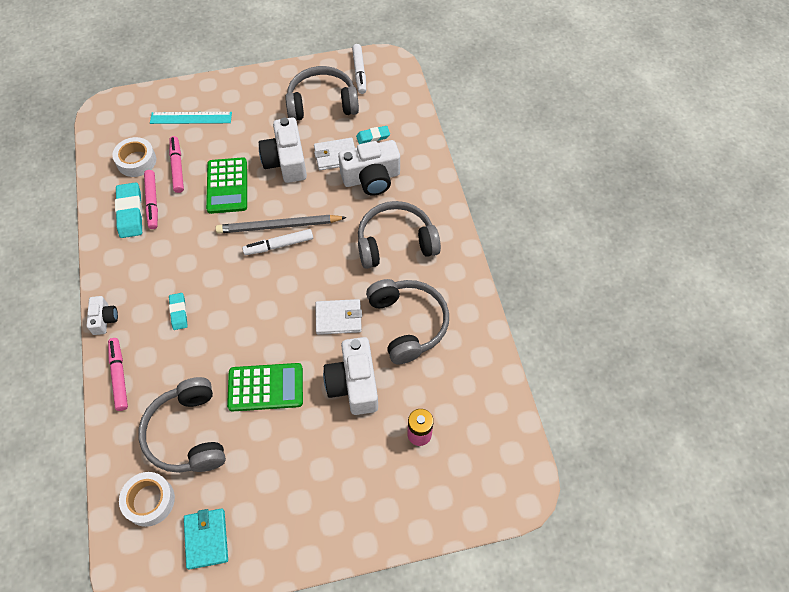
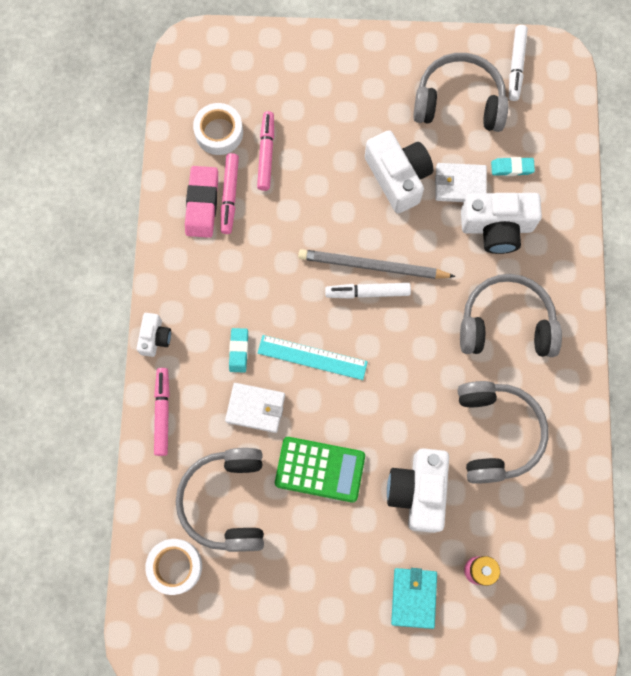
camera: 15 degrees right, 15 degrees up
(130, 212) = (202, 204): turquoise eraser -> pink eraser
(191, 118) = (293, 85): turquoise ruler -> turquoise ruler (312, 357)
(206, 539) = (228, 624): turquoise wallet -> turquoise wallet (413, 597)
(227, 186) = (321, 195): green calculator -> none
(286, 161) = (398, 177): white camera -> white camera turned 150 degrees clockwise
(338, 318) = (418, 405): white wallet -> white wallet (255, 408)

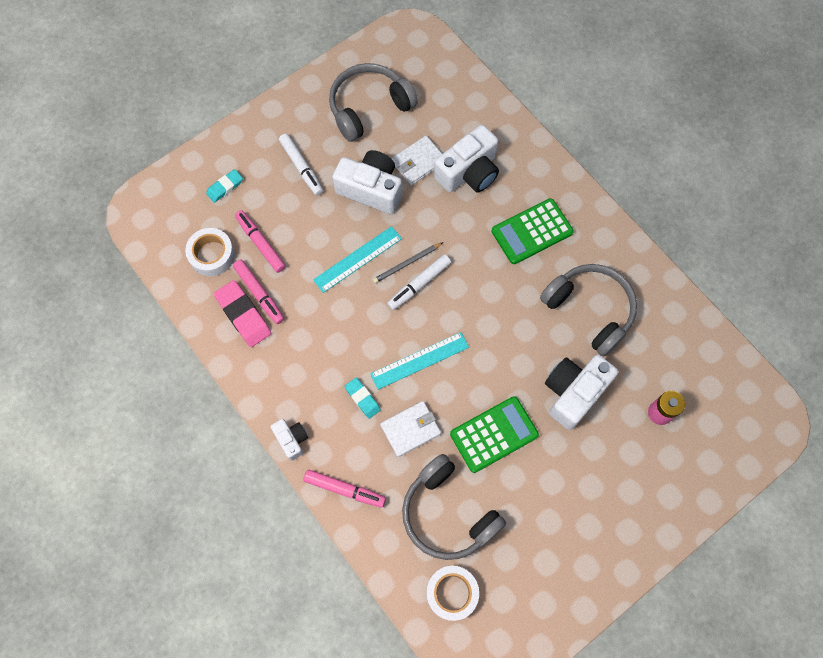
camera: 40 degrees left, 5 degrees down
(162, 413) = (345, 489): pink marker -> pink marker turned 150 degrees clockwise
(334, 229) = (357, 259): none -> turquoise ruler
(373, 266) = (407, 263): grey pencil -> grey pencil, size x0.56
(413, 597) = (635, 468): turquoise wallet -> none
(418, 491) = (574, 393): white camera -> white camera turned 75 degrees clockwise
(506, 324) = (532, 231): grey headphones -> green calculator
(512, 168) = (444, 125): turquoise eraser -> turquoise eraser (225, 187)
(516, 66) = (387, 55): white marker -> white marker (301, 167)

